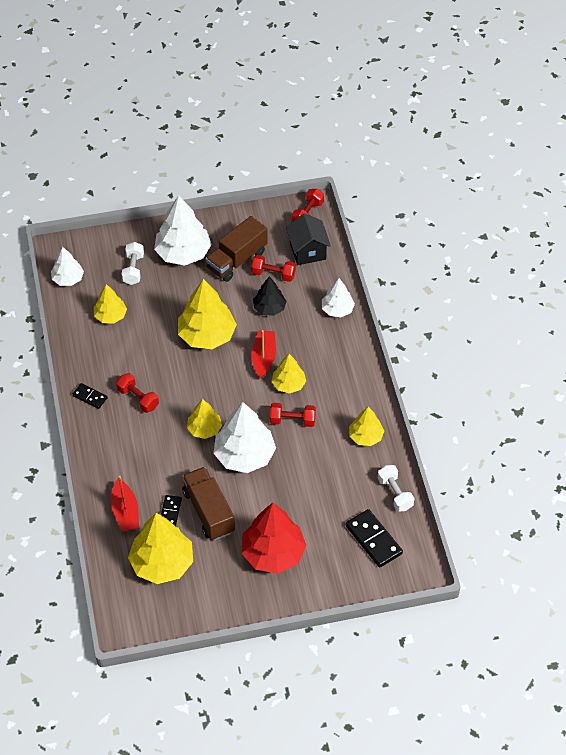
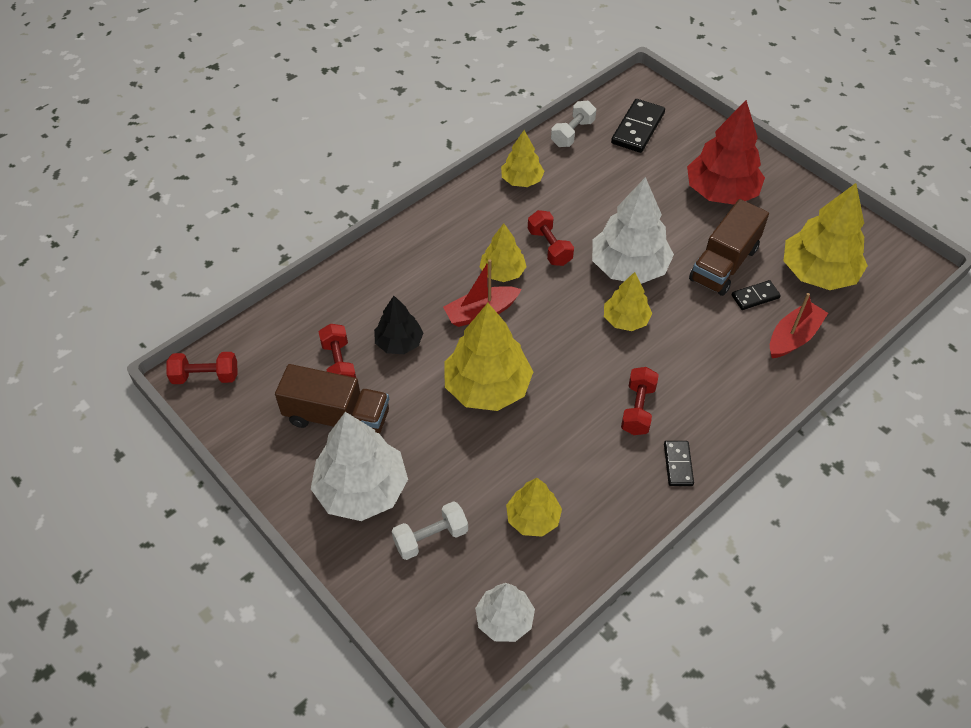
camera: 120 degrees left, 0 degrees up
(307, 251) = (276, 346): black house -> none
(337, 309) = (358, 275): white tree -> none

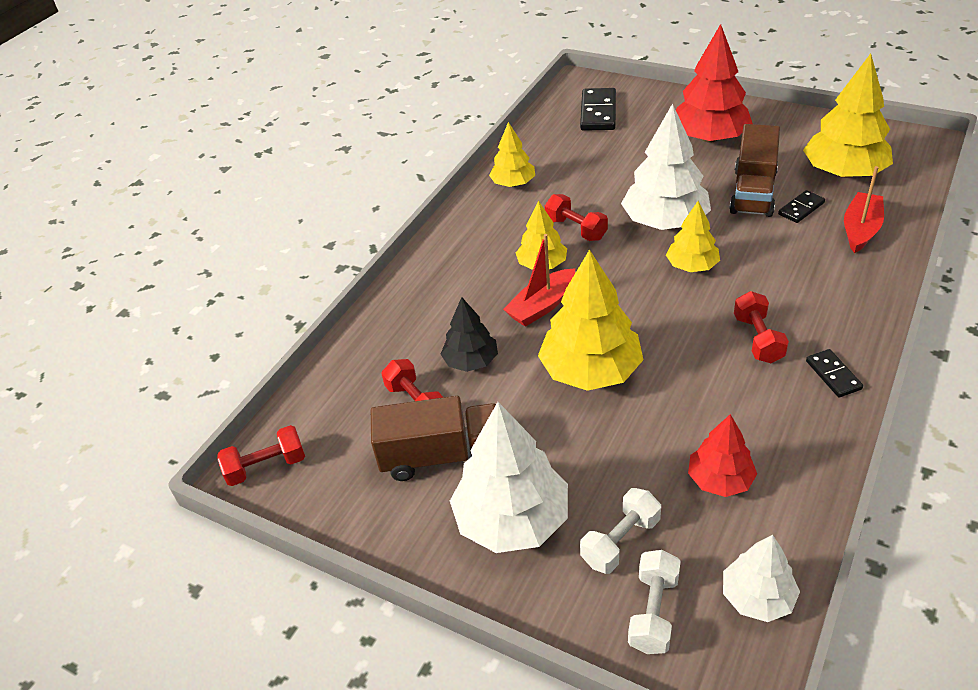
camera: 15 degrees left, 10 degrees down
(533, 518) = (720, 480): yellow tree -> red tree
(572, 133) = (539, 133): white dumbbell -> white dumbbell (653, 612)

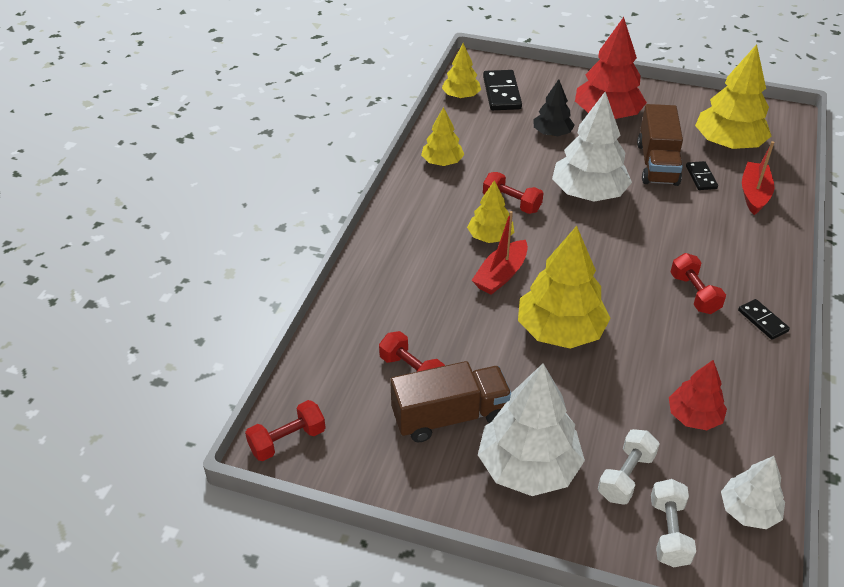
camera: 15 degrees left, 0 degrees up
(471, 361) = (451, 329): black tree -> black tree (552, 133)
(692, 266) = (622, 232): yellow tree -> yellow tree (461, 96)
(801, 208) = (701, 177): black domino -> black domino turned 45 degrees counterclockwise

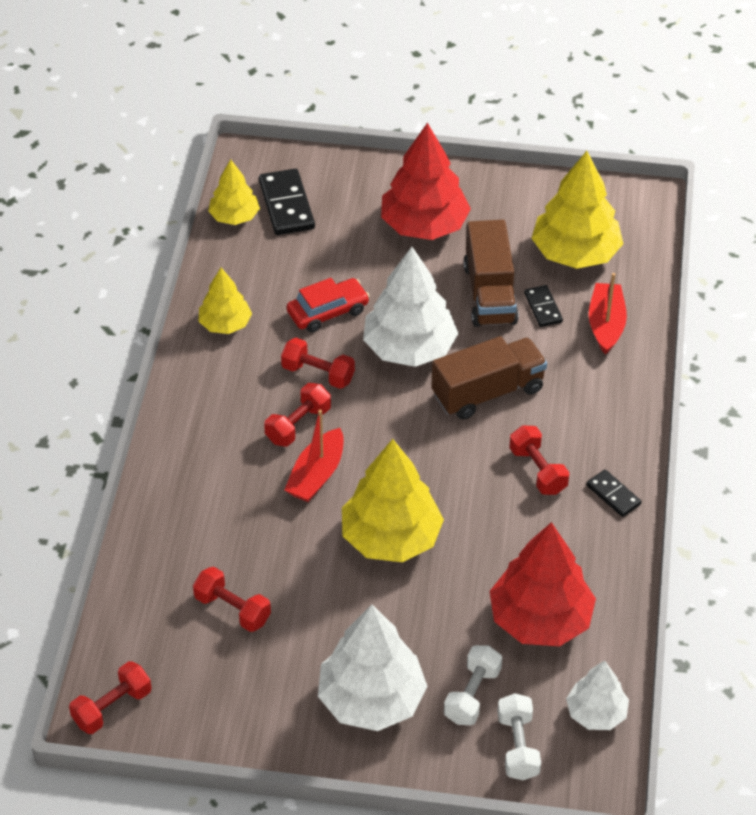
camera: 10 degrees left, 5 degrees up
(450, 416) = (282, 656): brown truck -> brown truck (488, 392)
(490, 237) = (298, 425): yellow tree -> red dumbbell
(525, 162) = (328, 312): none -> red car
(552, 133) = (357, 263): black tree -> none
(694, 417) = (540, 619): red tree -> red tree, size x1.74

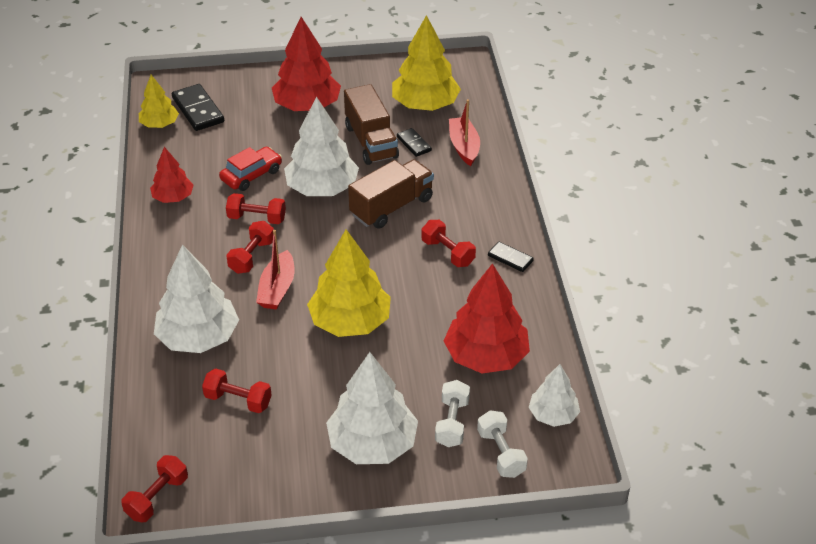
camera: 15 degrees left, 5 degrees down
(208, 519) = (198, 337): none -> white tree
(225, 324) = (173, 197): yellow tree -> red tree

